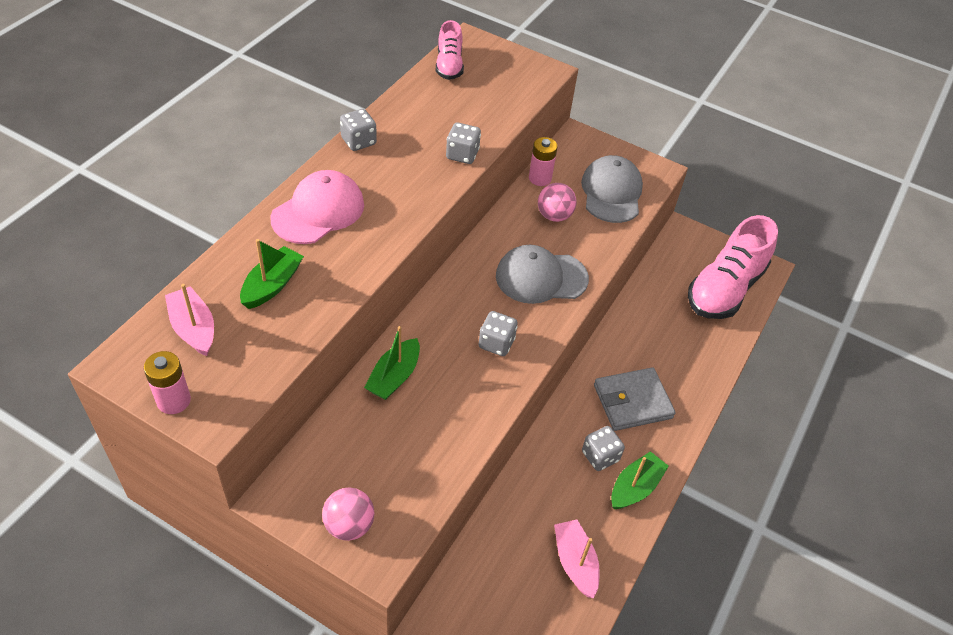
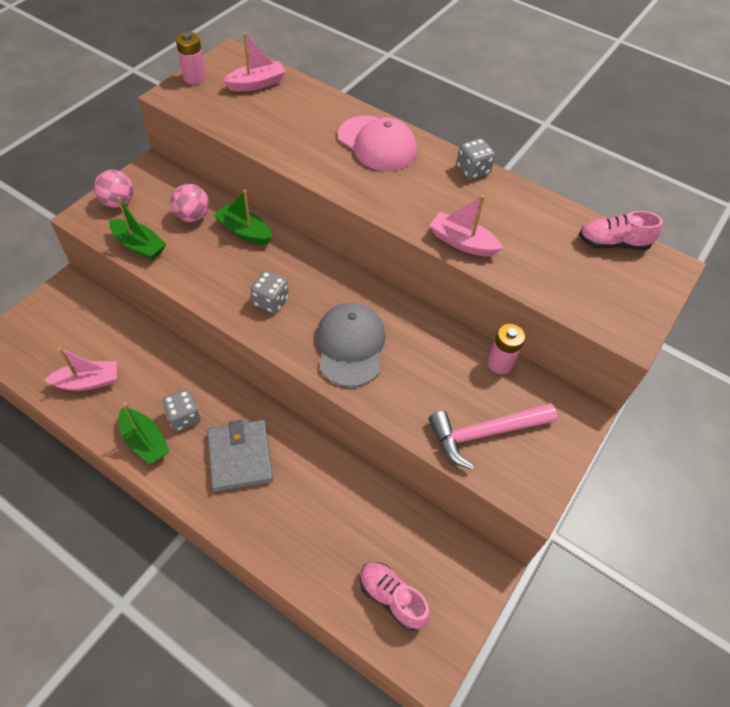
camera: 95 degrees right, 5 degrees up
(272, 285) = (294, 119): green boat -> green boat (139, 246)
(462, 154) = (462, 242): grey dice -> pink boat
(554, 216) = (441, 369): pink ball -> pink ball (193, 216)
(611, 192) = (484, 434): grey cap -> pink hammer
(725, 289) = (392, 598): pink shoe -> pink shoe, size x0.54

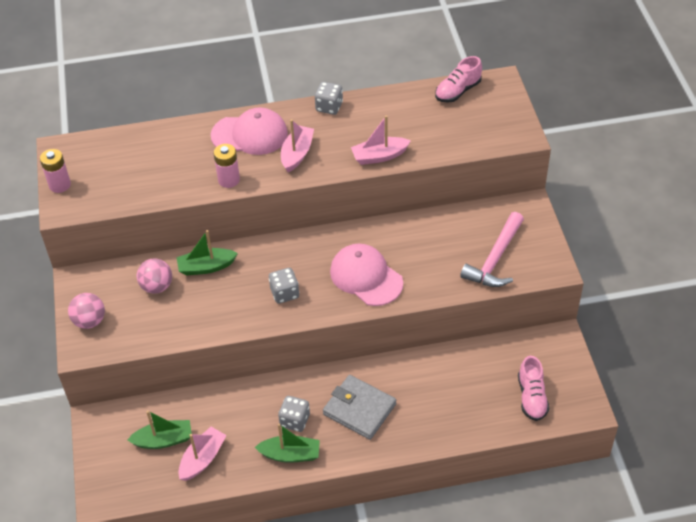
camera: 40 degrees left, 5 degrees down
(139, 246) = (149, 334): green boat -> green boat (163, 440)
(256, 84) = (111, 155): pink boat -> pink boat (297, 154)
(350, 346) = (366, 277): grey cap -> pink cap
(392, 598) = (531, 397): pink shoe -> pink shoe turned 90 degrees counterclockwise
(500, 363) = (458, 215): pink battery -> pink battery (229, 180)

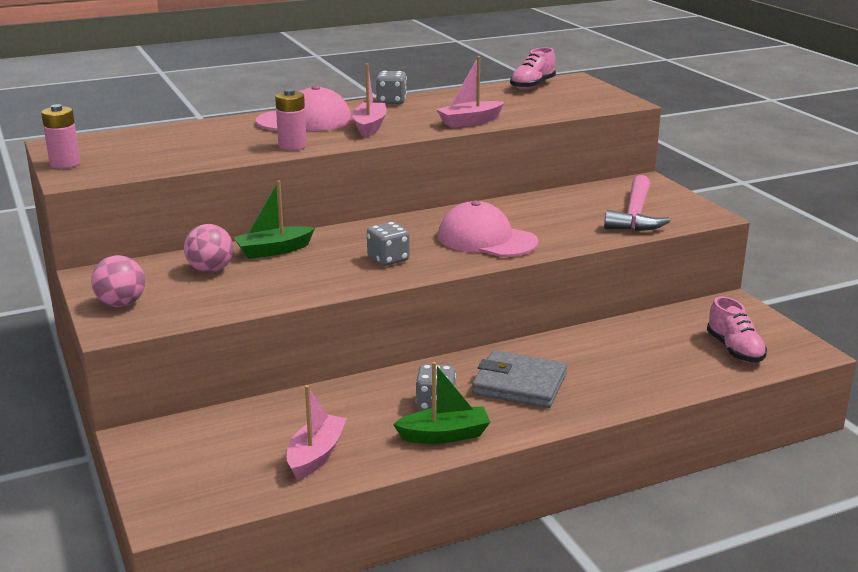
camera: 15 degrees left, 25 degrees down
(163, 440) = (250, 445): green boat -> none

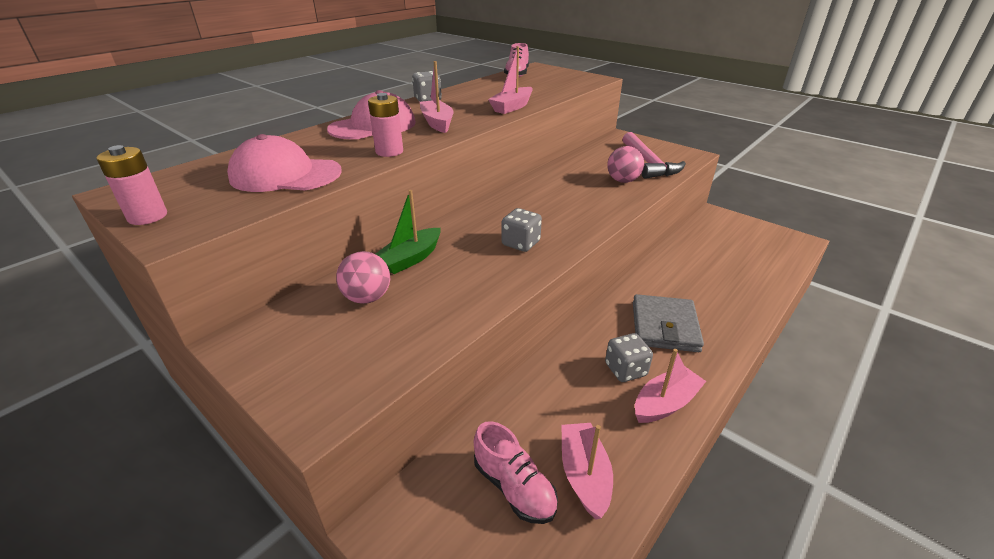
camera: 25 degrees left, 10 degrees up
(121, 304) = (301, 374): pink ball -> pink ball (623, 181)
(444, 435) = (665, 403): green boat -> pink boat
(486, 239) = (575, 205): pink cap -> pink cap (285, 175)
(519, 384) = (664, 326): grey wallet -> grey wallet turned 75 degrees counterclockwise
(734, 350) = (759, 252): pink shoe -> pink shoe (514, 487)

